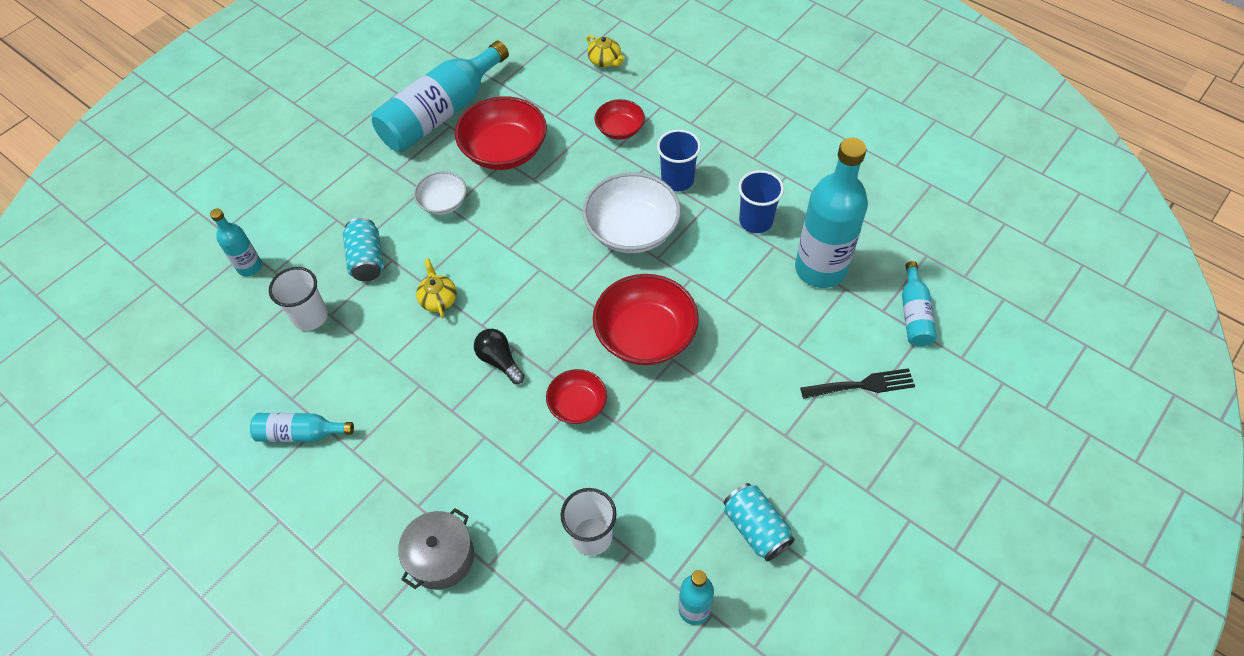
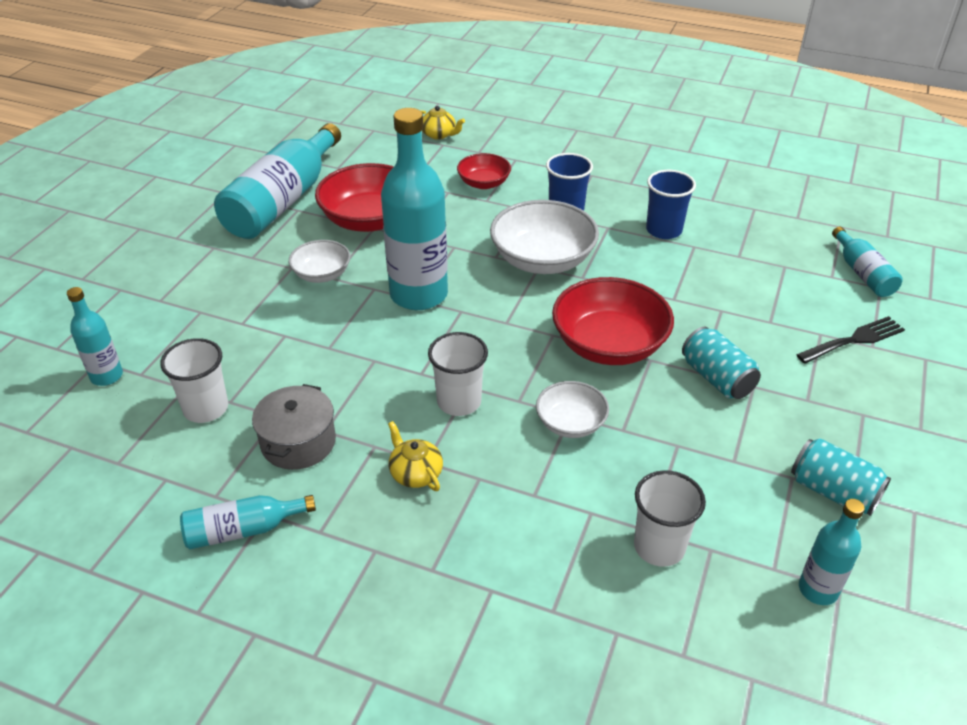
camera: 20 degrees left, 15 degrees down
(367, 259) = (254, 341): turquoise can -> turquoise can (717, 378)
(438, 299) = (358, 360): yellow teapot -> yellow teapot (415, 473)
(441, 557) = (489, 618): grey pot -> grey pot (298, 442)
(499, 361) = (459, 402): black light bulb -> white cup
(577, 405) = (570, 423): red bowl -> white bowl
(820, 269) = (750, 255): turquoise bottle -> turquoise bottle (419, 294)

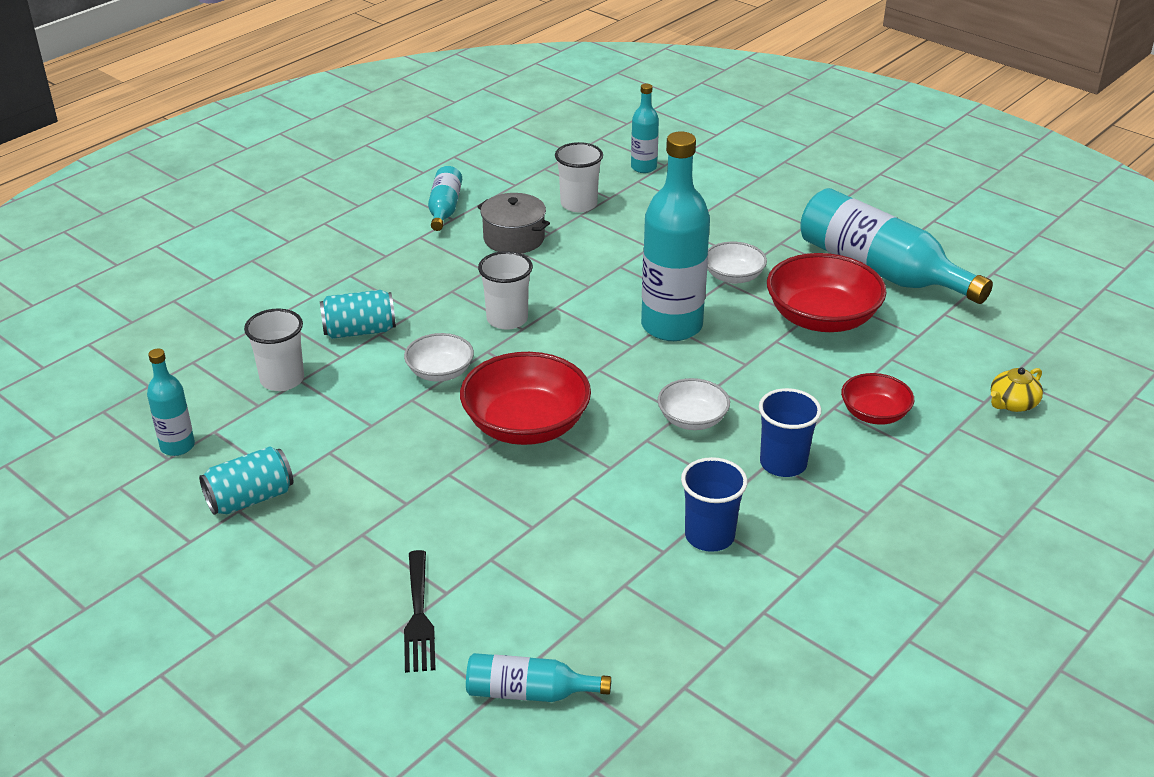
camera: 110 degrees right, 5 degrees down
(415, 473) = (443, 284): yellow teapot -> none
(542, 260) = (692, 419): white bowl -> white bowl, size x0.56
(717, 378) = (433, 481): turquoise can -> turquoise can (359, 331)

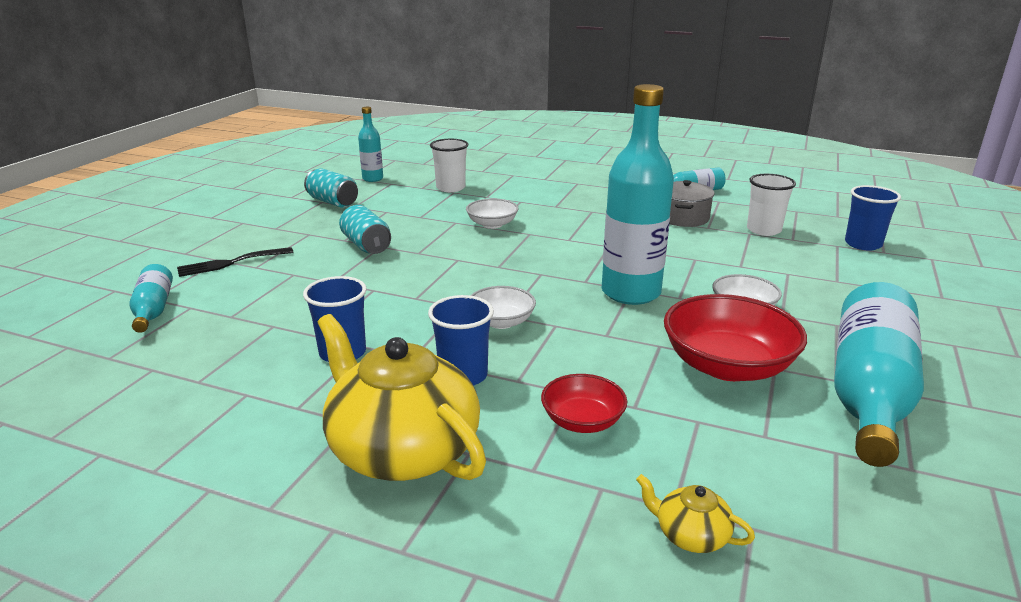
camera: 70 degrees right, 10 degrees down
(359, 331) = (518, 196): turquoise can -> turquoise can (366, 245)
(507, 319) = (575, 233): white cup -> none
(526, 425) = (450, 260): red bowl -> none
(643, 167) = (863, 244): turquoise bottle -> blue cup
(885, 519) = (402, 450): none -> yellow teapot

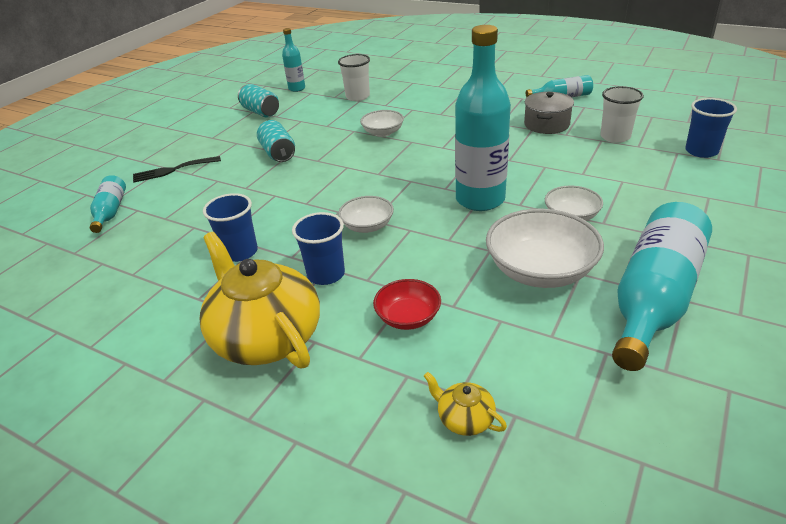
camera: 10 degrees right, 10 degrees up
(727, 366) = (540, 270): red bowl -> white bowl

